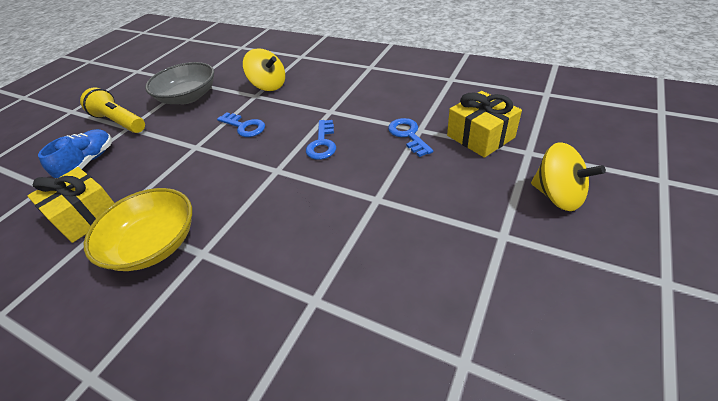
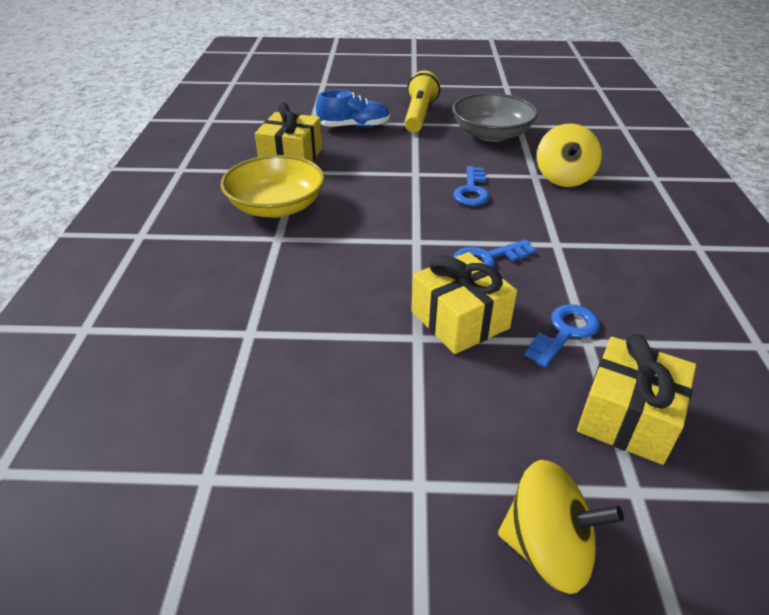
camera: 60 degrees right, 5 degrees down
(372, 174) = (459, 320): none -> yellow gift
(557, 195) = (548, 548): yellow spinning top -> yellow spinning top turned 90 degrees counterclockwise

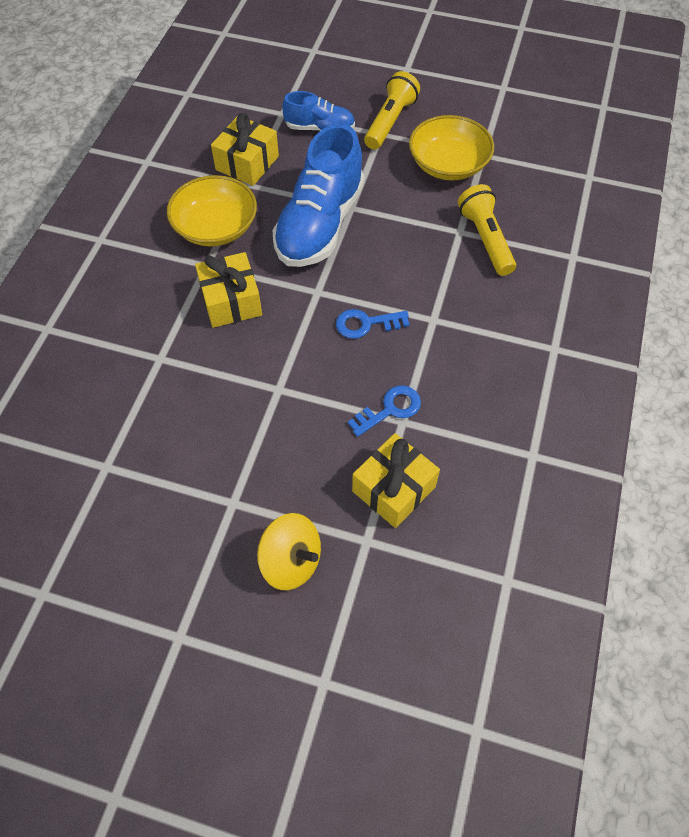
camera: 15 degrees right, 20 degrees up
(390, 189) = (320, 224): none -> blue shoe
(459, 320) = (316, 380): yellow gift -> yellow gift (231, 301)
(472, 191) = (392, 240): blue key -> none
(491, 134) = (448, 164): grey bowl -> yellow bowl
(564, 177) = (485, 239): yellow spinning top -> yellow flashlight

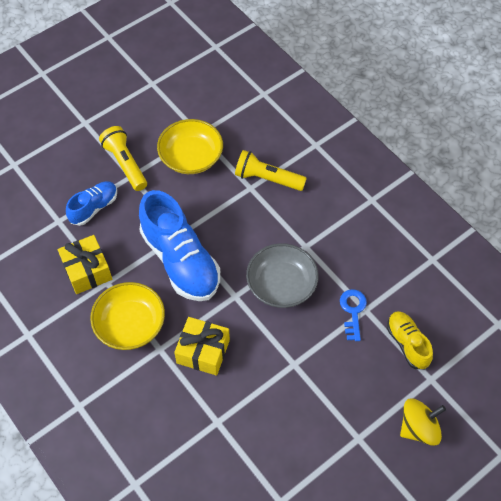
camera: 55 degrees left, 0 degrees up
(366, 324) = (281, 284): blue key -> grey bowl
(394, 489) = (407, 343): yellow gift -> yellow shoe

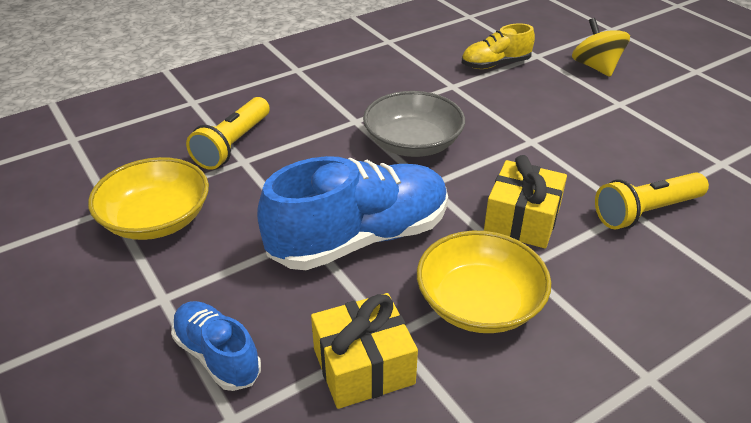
camera: 85 degrees left, 20 degrees down
(125, 164) = (131, 306): yellow flashlight -> yellow flashlight (646, 212)
(353, 311) = (454, 94): blue key -> none

